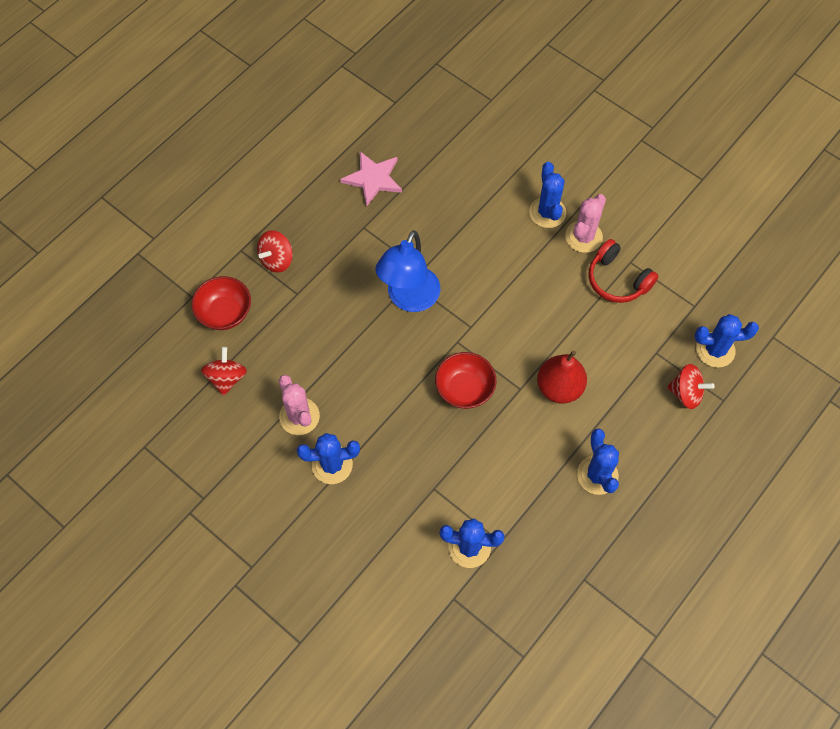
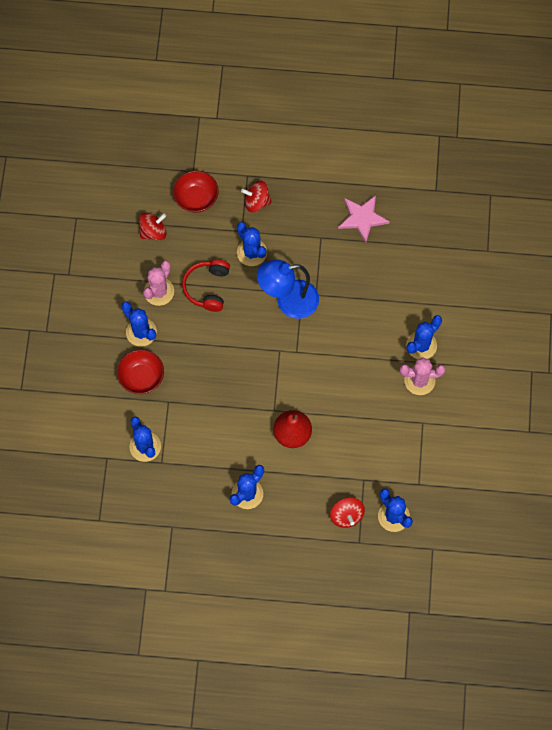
camera: 55 degrees right, 5 degrees up
(328, 299) = (252, 252): none -> blue cactus
(464, 389) = (249, 376): red bowl -> red bowl (141, 377)
(617, 280) = (401, 422): red headphones -> red headphones (207, 288)

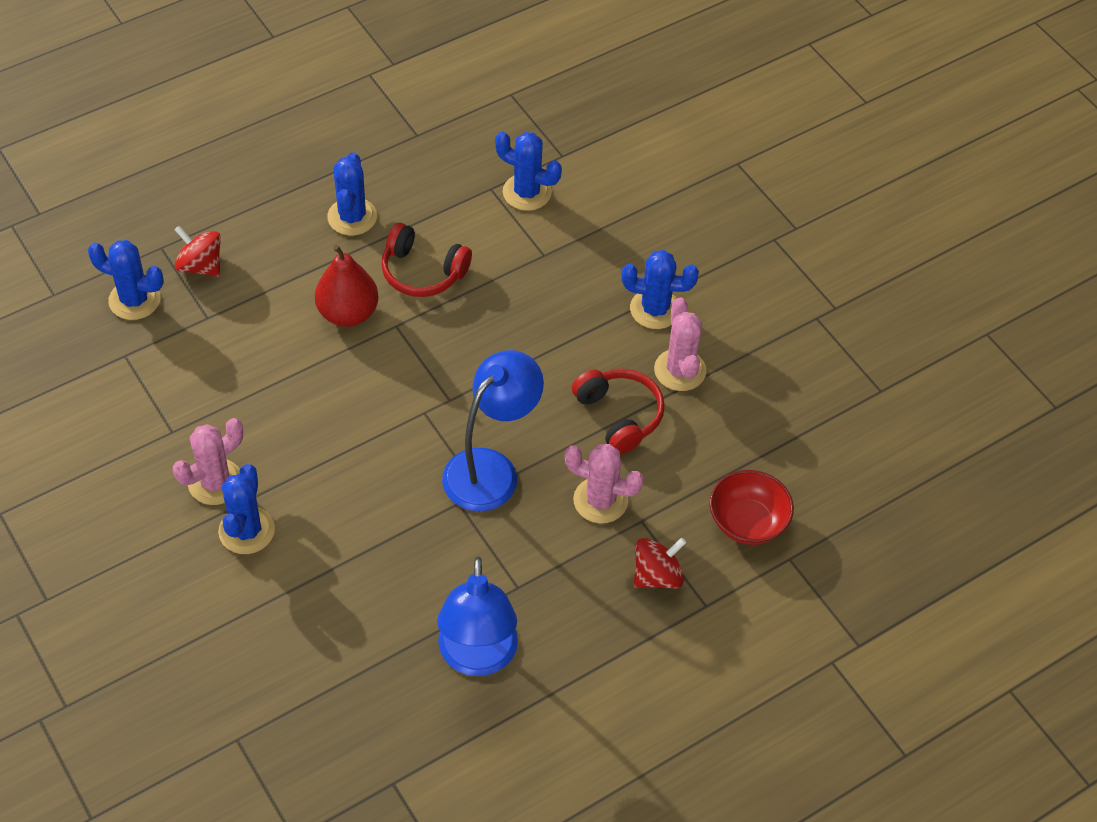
camera: 140 degrees right, 15 degrees down
(141, 377) = (603, 260): red bowl -> none
(153, 232) = (762, 439): red spinning top -> none
(237, 433) = (422, 272): none -> red headphones
(252, 252) = (600, 500): blue cactus -> pink cactus
(362, 218) = (477, 658): pink star -> blue lamp

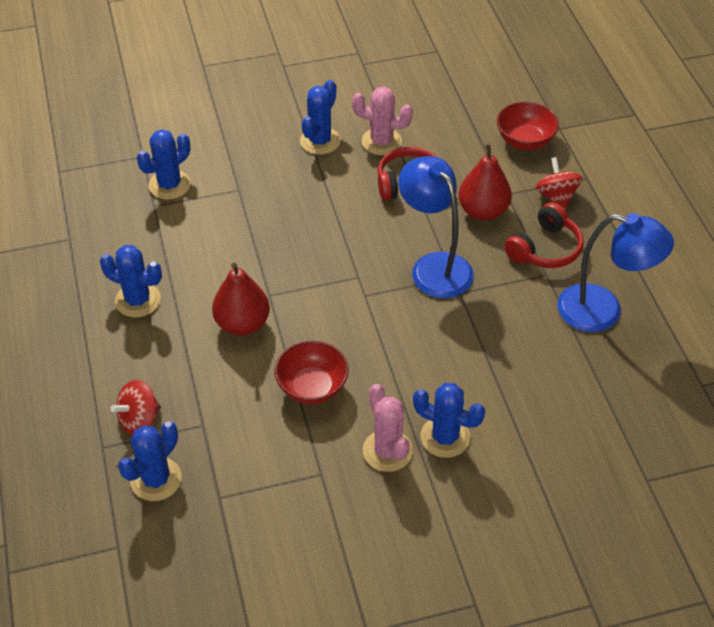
camera: 70 degrees left, 5 degrees down
(280, 396) = (312, 387): none -> red bowl
(422, 272) = (221, 266): red headphones -> red headphones (545, 248)
(600, 500) = (483, 211): pink cactus -> red pear

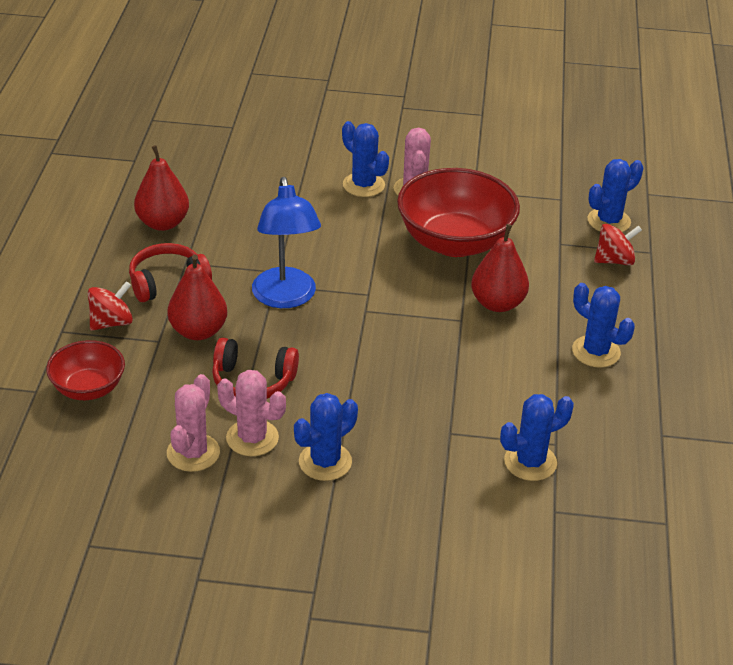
camera: 160 degrees left, 10 degrees down
(312, 387) = (454, 242): red bowl -> red bowl, size x1.79
(415, 120) = (193, 453): none -> pink cactus
(556, 197) = (111, 322): red spinning top -> red spinning top turned 135 degrees counterclockwise
(603, 311) = (163, 223): blue lamp -> red pear

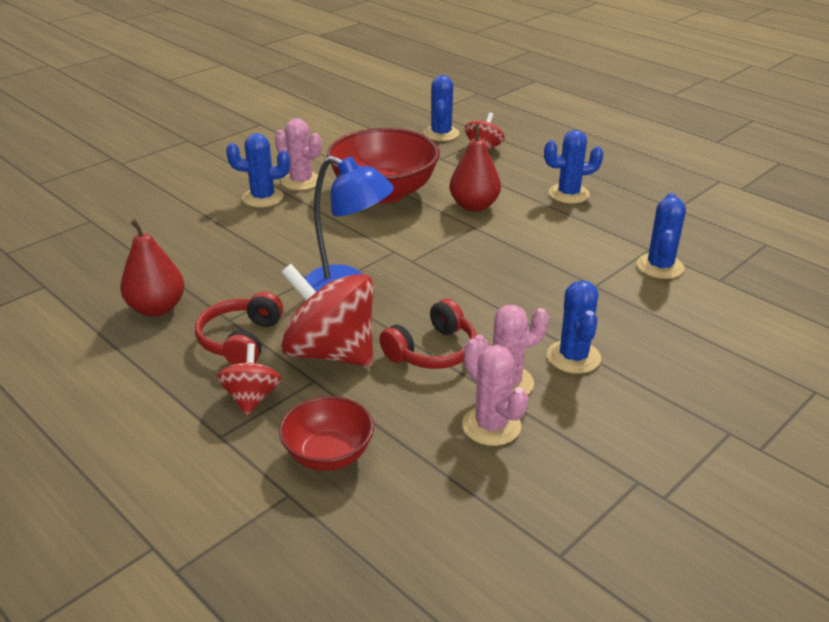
camera: 50 degrees left, 5 degrees down
(198, 331) = (331, 352): red pear -> red spinning top

